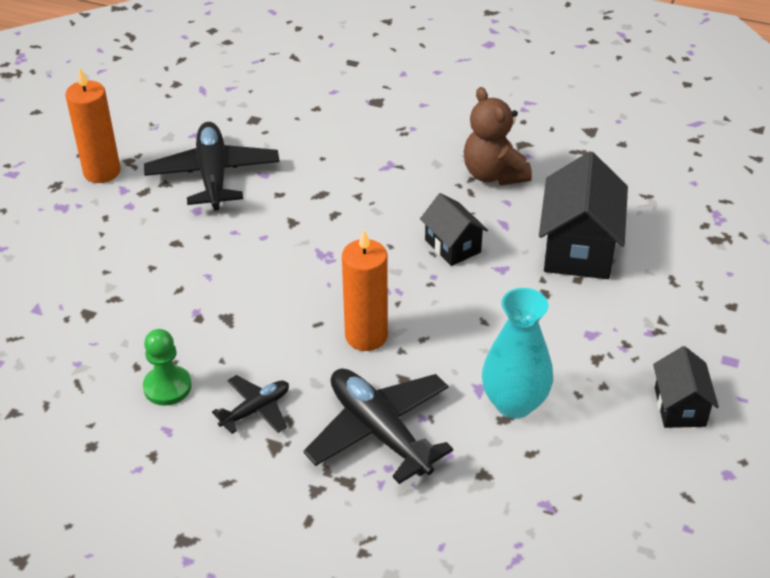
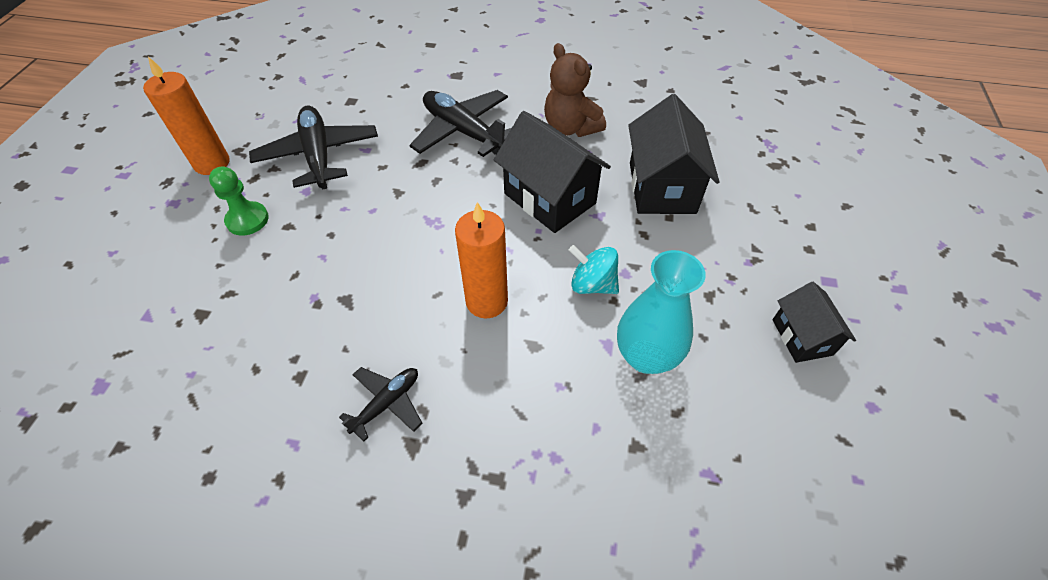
camera: 10 degrees left, 10 degrees up
(167, 387) = (290, 389): green pawn -> green pawn (247, 220)
(379, 431) = (519, 410): black plane -> black plane (463, 131)
(452, 246) = (550, 198): black house -> black house, size x1.73
(477, 334) = (592, 284): none -> turquoise spinning top

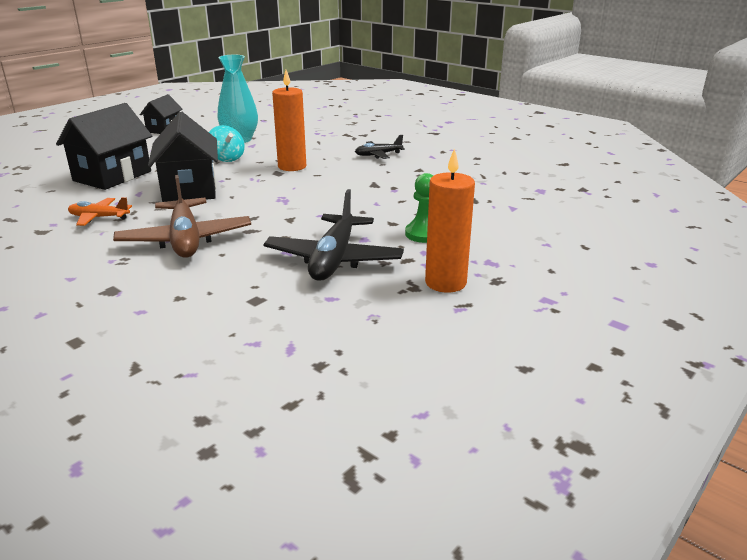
camera: 150 degrees left, 25 degrees down
(463, 131) = (185, 240): black plane -> brown plane
(570, 128) = (99, 217): brown teddy bear -> orange plane

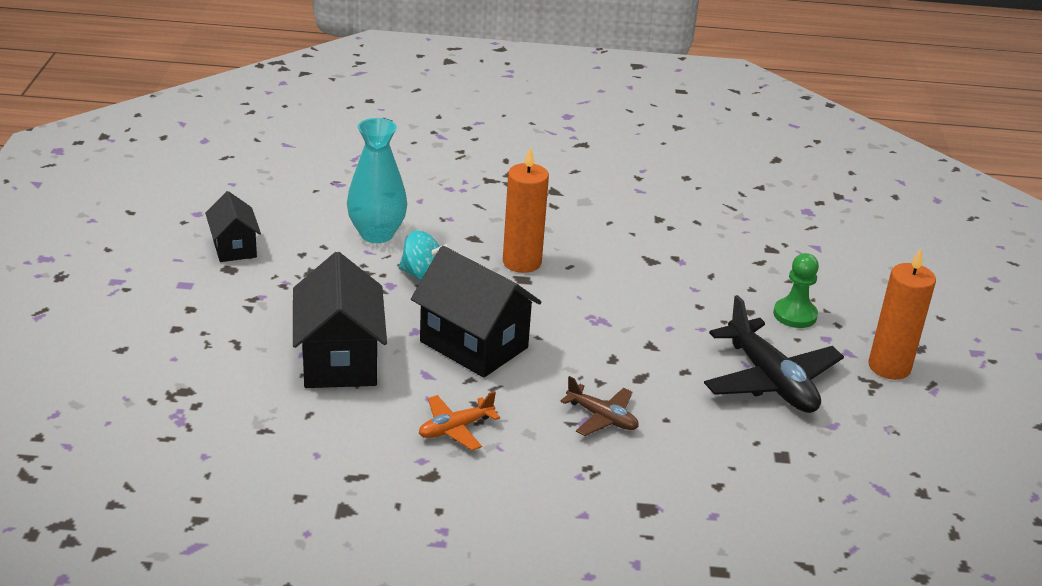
camera: 40 degrees left, 5 degrees up
(185, 240) = (602, 417): brown plane -> brown plane, size x0.54
(378, 155) = (582, 207): black plane -> none

